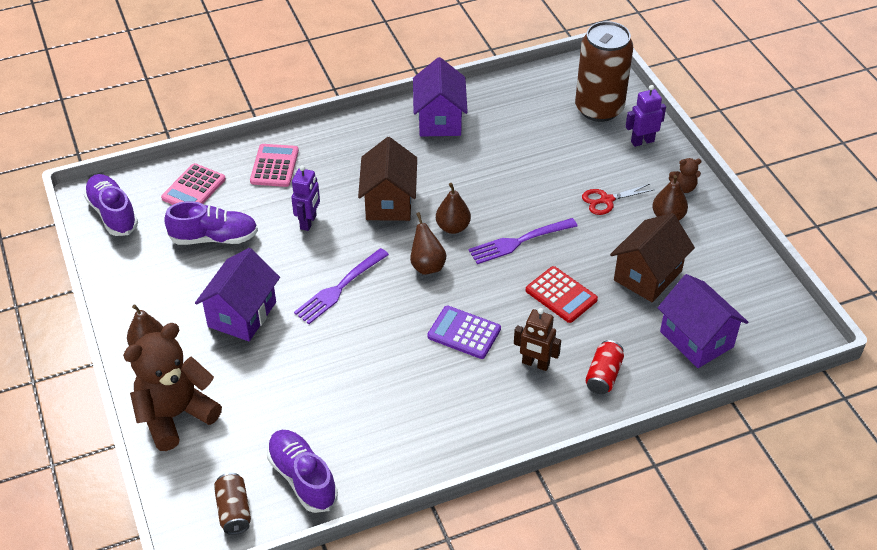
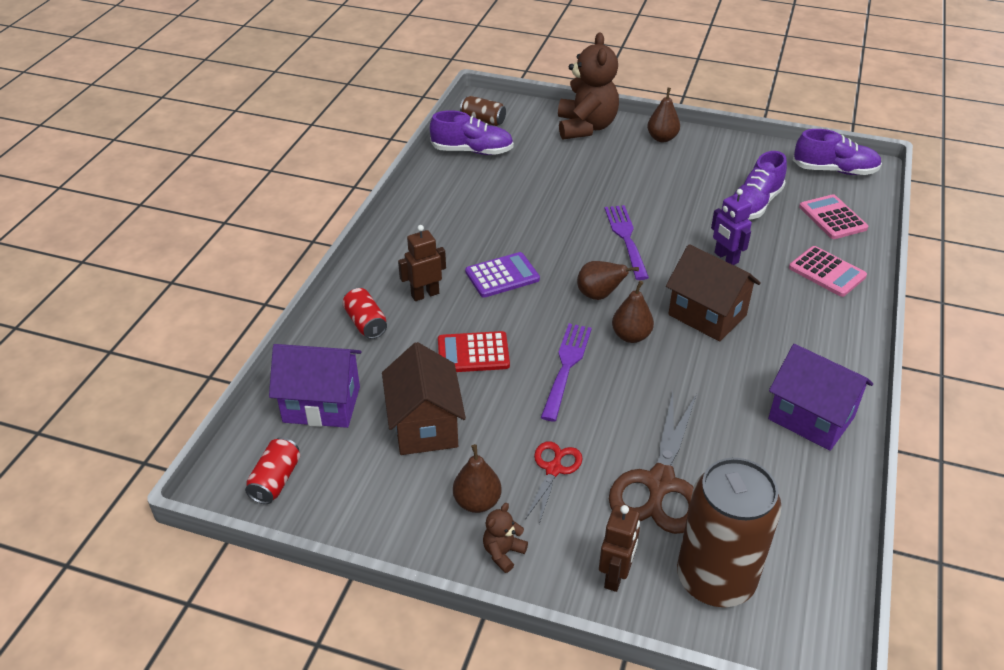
camera: 130 degrees right, 5 degrees down
(242, 314) = (650, 184): purple house -> none
(563, 154) = (660, 483): none -> brown scissors
(642, 141) = (615, 576): purple robot -> brown robot
(770, 313) = (276, 480): none -> red can

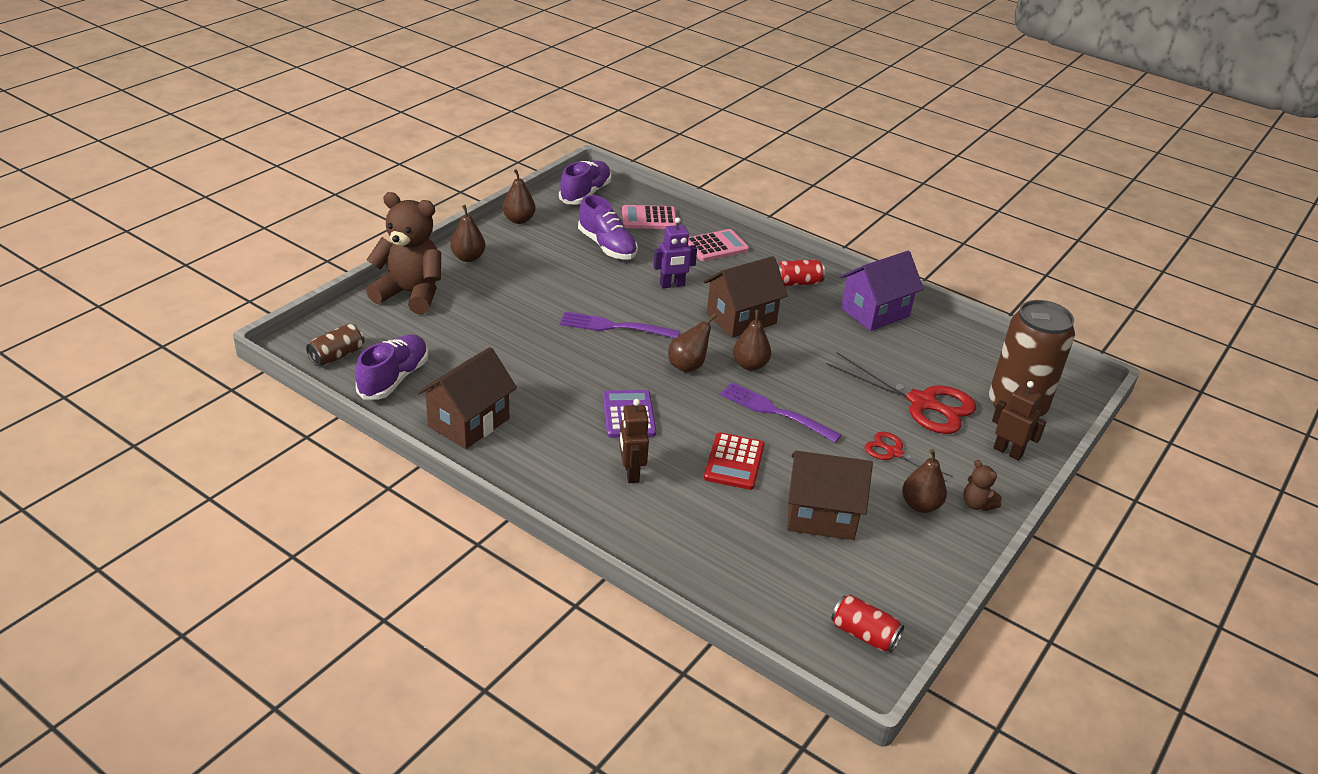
camera: 75 degrees left, 5 degrees down
(321, 404) = (768, 582): purple house -> none
(366, 323) = (657, 525): red can -> red can (797, 283)
(441, 198) = (469, 422): none -> brown house
(660, 483) = (922, 403): brown scissors -> red scissors
(747, 147) = (519, 220): none -> brown pear

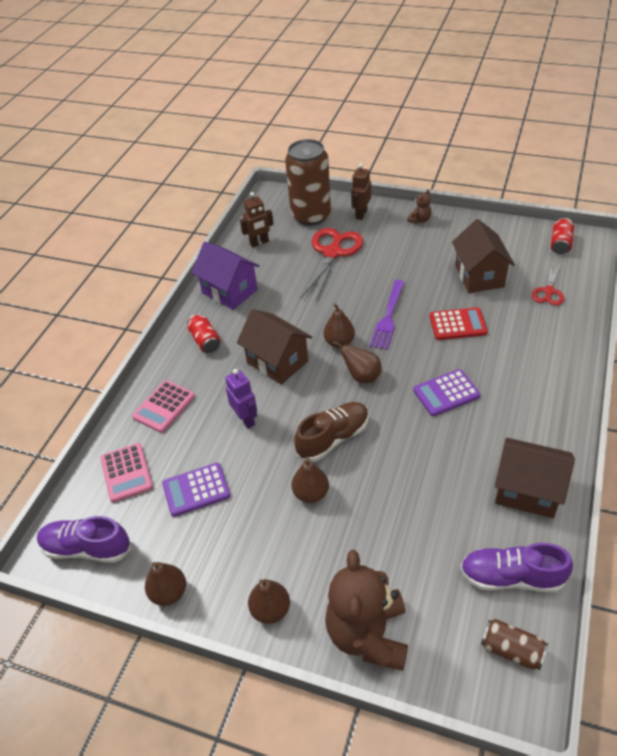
camera: 100 degrees left, 10 degrees up
(607, 246) = (196, 490): purple shoe -> purple calculator
(615, 327) = (333, 438): purple fork -> brown shoe
(631, 473) = (509, 372): brown robot -> brown robot (259, 243)
(716, 246) = (164, 407): pink calculator -> pink calculator turned 105 degrees counterclockwise
(894, 453) = (395, 257): red scissors -> red scissors (549, 291)
(920, 505) = (437, 240): brown pear -> brown pear (311, 493)

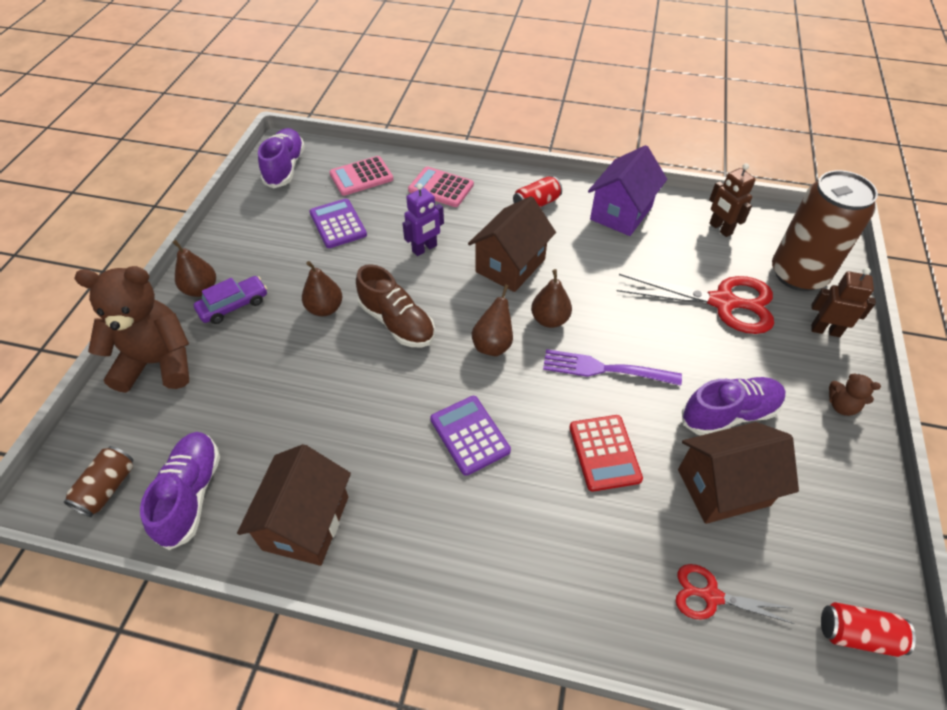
camera: 80 degrees right, 5 degrees up
(169, 593) = (233, 222): brown pear -> none
(297, 574) = (233, 305): none -> purple car
(426, 265) = (729, 414): none -> purple shoe

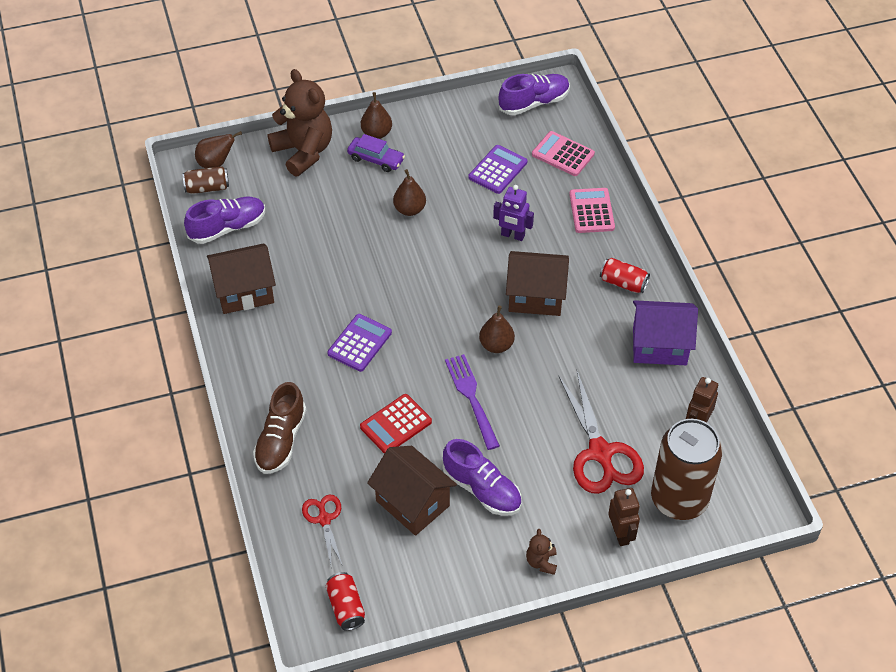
camera: 60 degrees right, 0 degrees up
(397, 322) = (427, 256): brown shoe -> brown shoe (281, 440)
(493, 344) = (447, 321): brown pear -> brown pear (216, 163)

